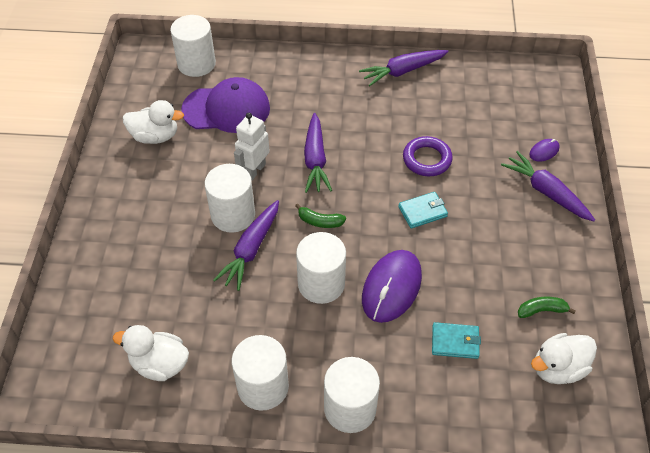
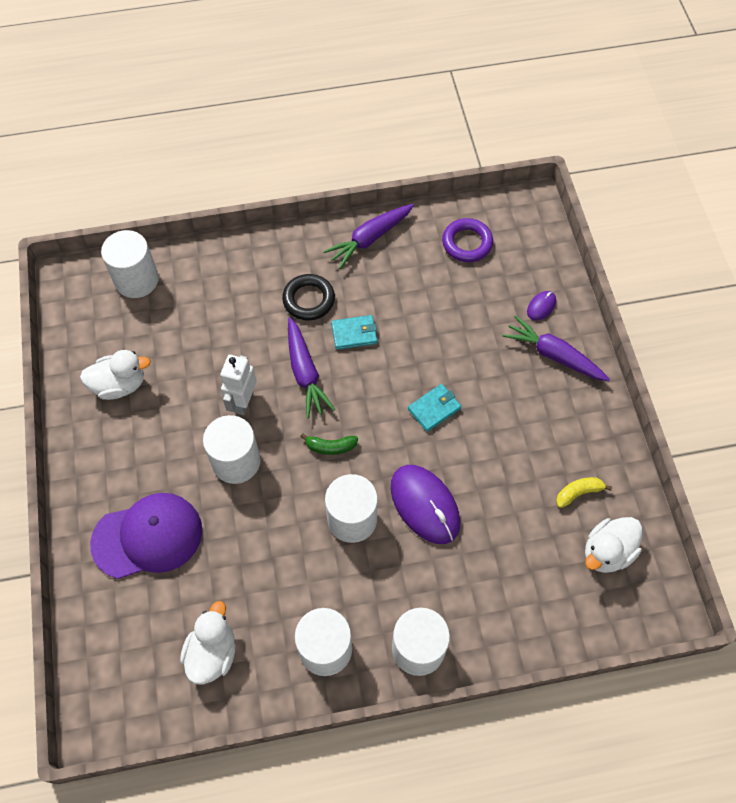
camera: 15 degrees left, 10 degrees up
(159, 364) = (212, 653): white duck -> white duck turned 105 degrees clockwise
(226, 109) = (189, 331): purple cap -> purple cap (147, 537)
(251, 249) = (268, 498): purple carrot -> none
(336, 106) = (308, 300): none -> black ring
(391, 287) = (424, 505): purple mouse -> purple mouse turned 45 degrees counterclockwise
(427, 159) = (423, 344): purple ring -> purple ring (467, 243)
(455, 342) = (502, 549): turquoise wallet -> turquoise wallet (354, 334)
(541, 310) = (578, 493): green banana -> yellow banana

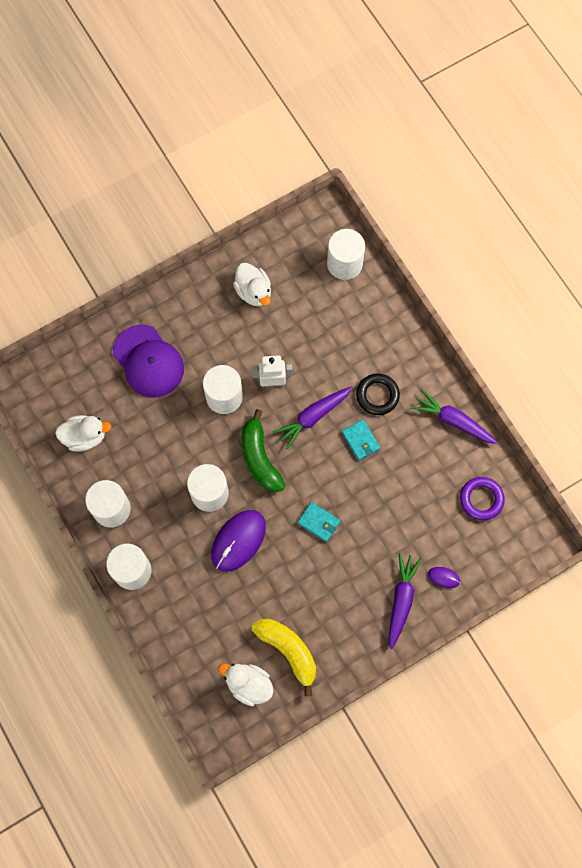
camera: 70 degrees right, 10 degrees up
(330, 447) = (259, 458): green banana -> green banana, size x1.94
(578, 493) = (288, 651): yellow banana -> yellow banana, size x1.94

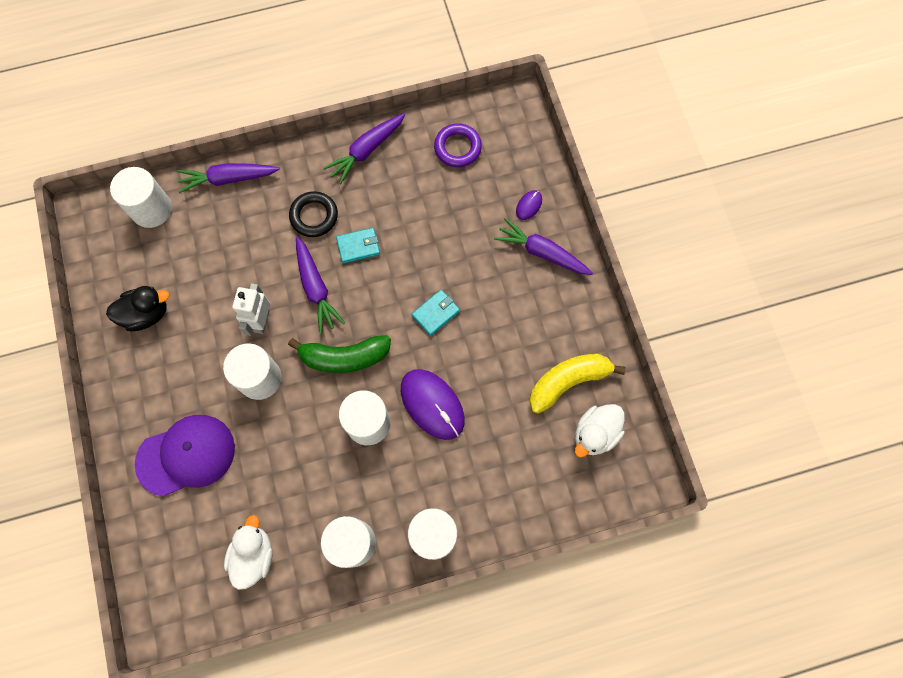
camera: 75 degrees left, 0 degrees up
(253, 292) = (146, 314): white duck -> black duck
(390, 315) = (228, 179): none -> purple carrot

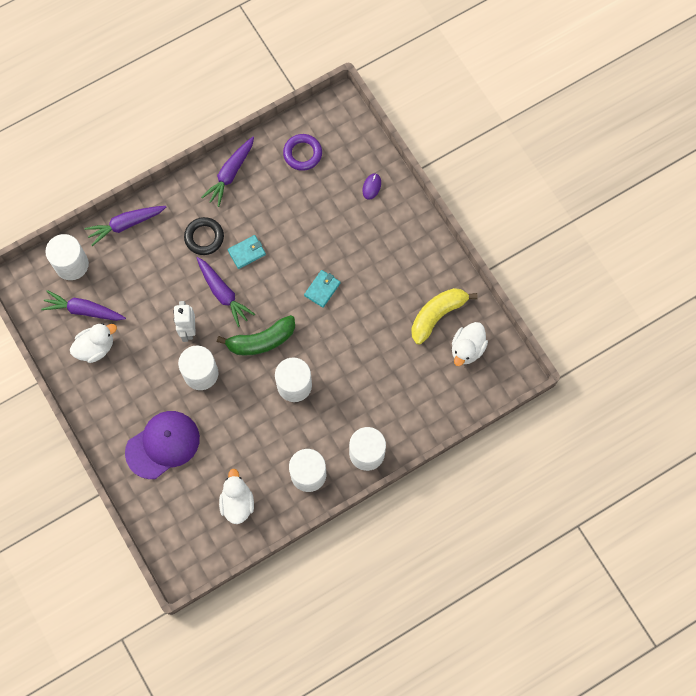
camera: 15 degrees left, 0 degrees up
(146, 314) = (96, 347): black duck -> white duck
(432, 404) = (339, 359): purple mouse -> none
(542, 252) = (392, 221): purple carrot -> purple carrot (84, 310)

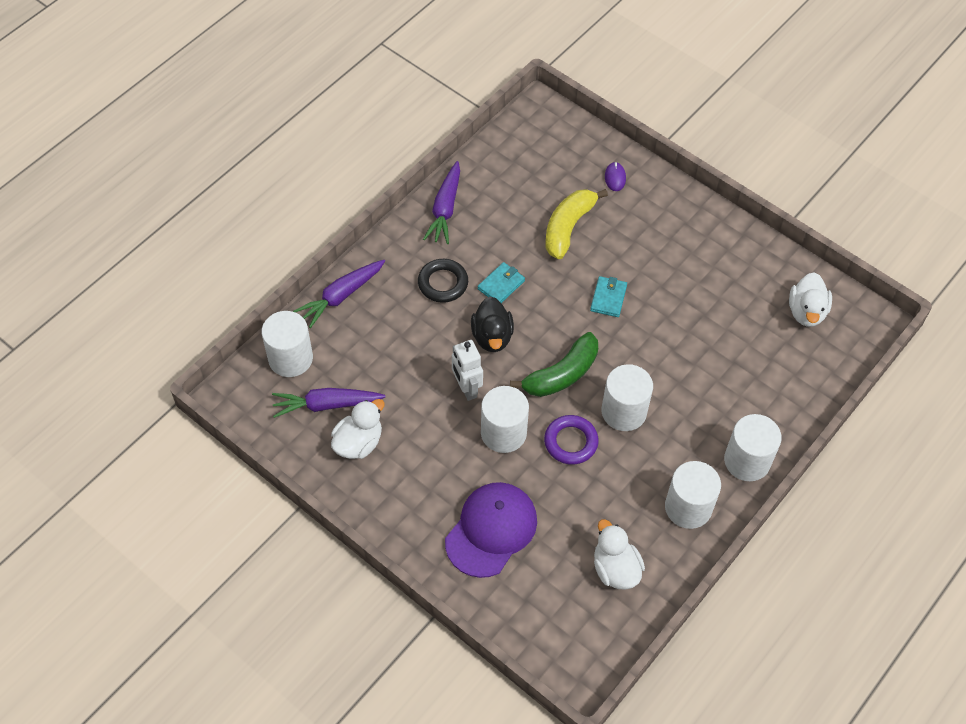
camera: 20 degrees left, 15 degrees down
(223, 293) = (492, 336): purple carrot -> black duck
(302, 154) = (520, 166): purple ring -> purple ring (570, 442)
(437, 315) = (754, 287): yellow banana -> yellow banana (568, 227)

